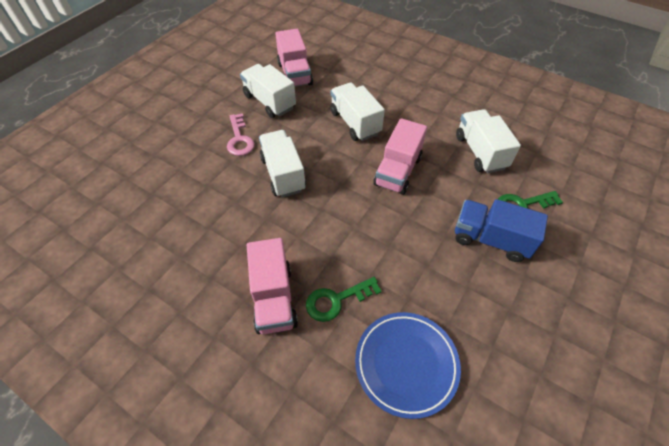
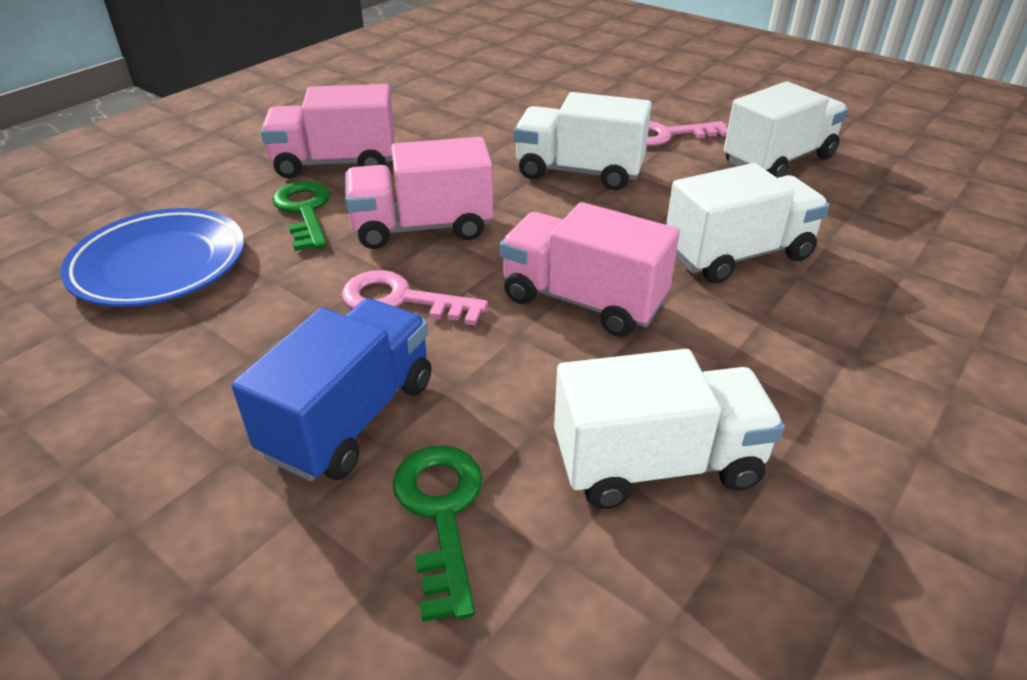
camera: 95 degrees right, 15 degrees down
(283, 174) = (579, 172): white truck -> white truck turned 150 degrees counterclockwise
(295, 74) = (887, 188): pink truck -> pink truck (422, 228)
(412, 235) = (401, 300): none -> pink key

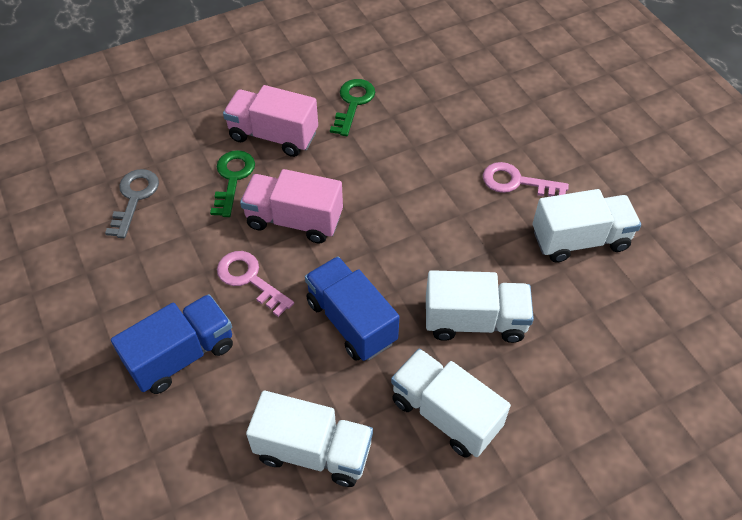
camera: 25 degrees right, 15 degrees up
(159, 265) = (134, 198): blue plate -> grey key
(441, 513) = (193, 433): green key -> green key (353, 103)
(579, 172) = (427, 201): white truck -> white truck (445, 414)
(583, 301) = (351, 321): pink truck -> blue truck

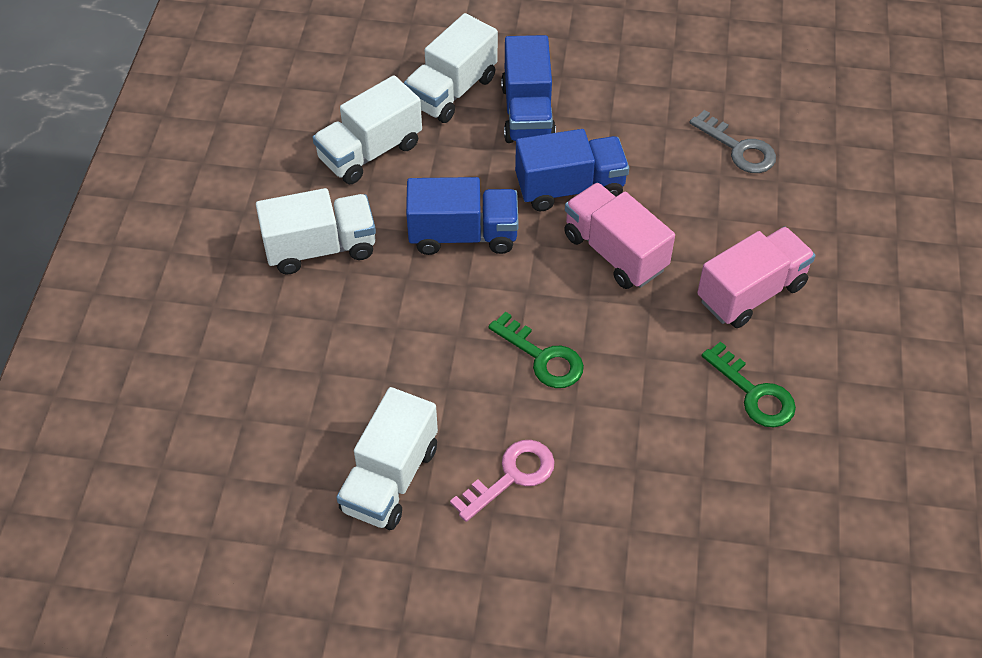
camera: 125 degrees right, 0 degrees up
(232, 178) = (710, 231): green key -> green key (542, 357)
(250, 279) = (570, 188): pink key -> blue truck
(294, 220) = (615, 252): pink truck -> pink truck turned 90 degrees counterclockwise
(475, 321) = (382, 324): white truck -> white truck (452, 91)

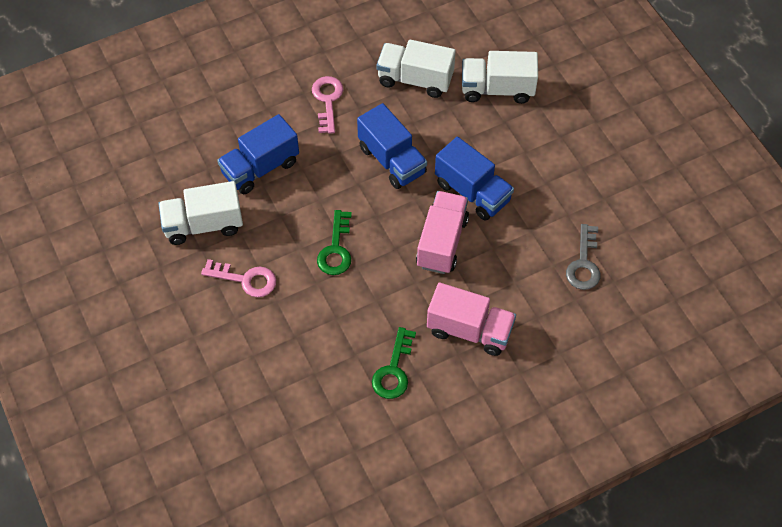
camera: 55 degrees right, 5 degrees up
(321, 248) = (327, 101): white truck -> pink key
(527, 113) = (513, 137): blue truck -> blue truck (260, 168)

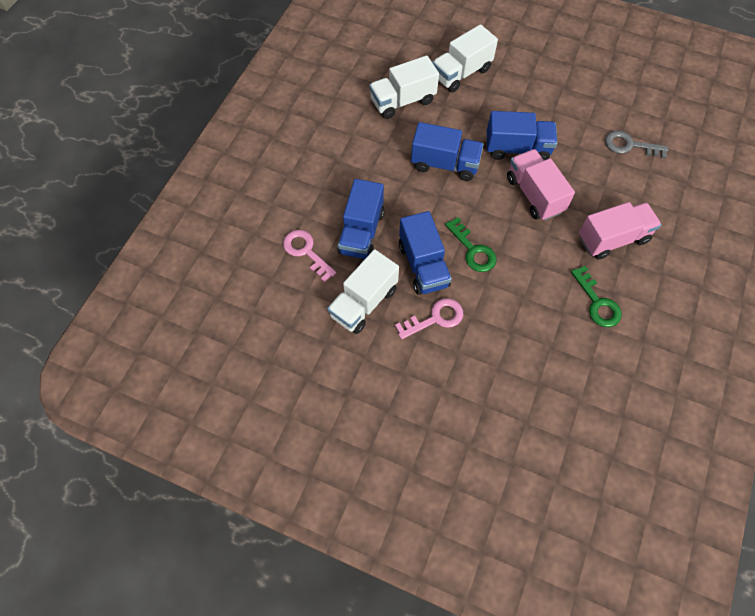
camera: 40 degrees left, 5 degrees up
(281, 231) = (423, 265): none -> blue truck
(327, 101) = (359, 154): pink key -> pink key (306, 252)
(584, 263) = (630, 145): grey key -> grey key turned 135 degrees clockwise

